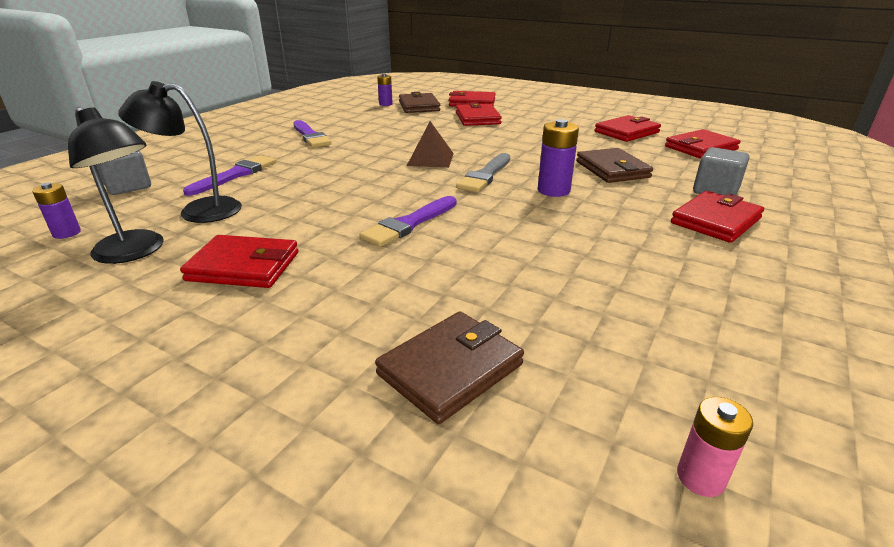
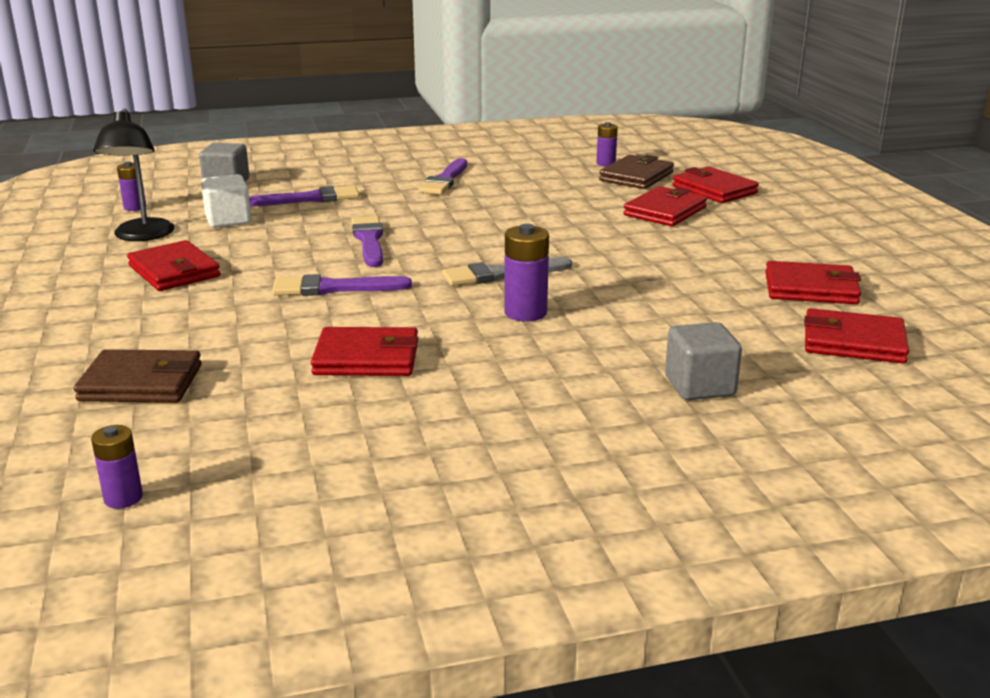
camera: 45 degrees right, 5 degrees down
(198, 211) = (228, 220): black lamp -> white cube
(353, 186) = (369, 240): none -> purple brush
(430, 159) = (493, 240): brown pyramid -> none
(612, 169) = (651, 319): brown wallet -> none
(700, 477) = (123, 498): pink battery -> purple battery
(715, 221) = (602, 406): red wallet -> red wallet (366, 358)

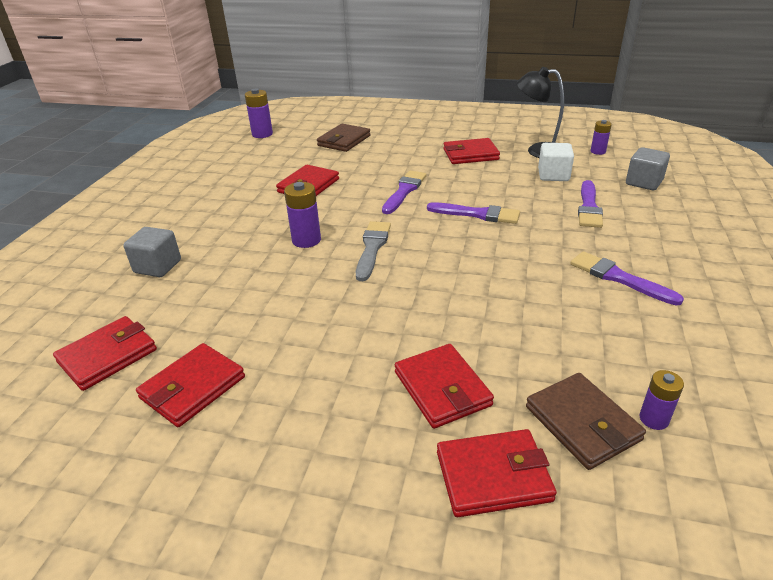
camera: 120 degrees right, 10 degrees up
(123, 498) = (262, 134): purple battery -> purple battery, size x1.56

